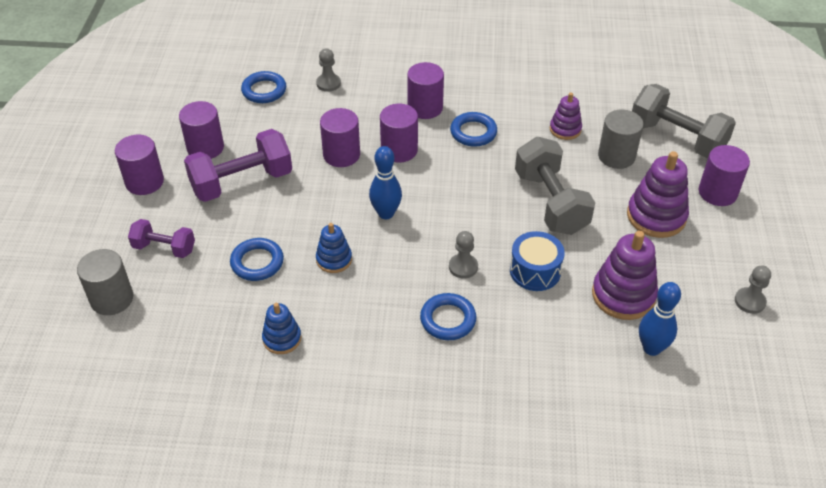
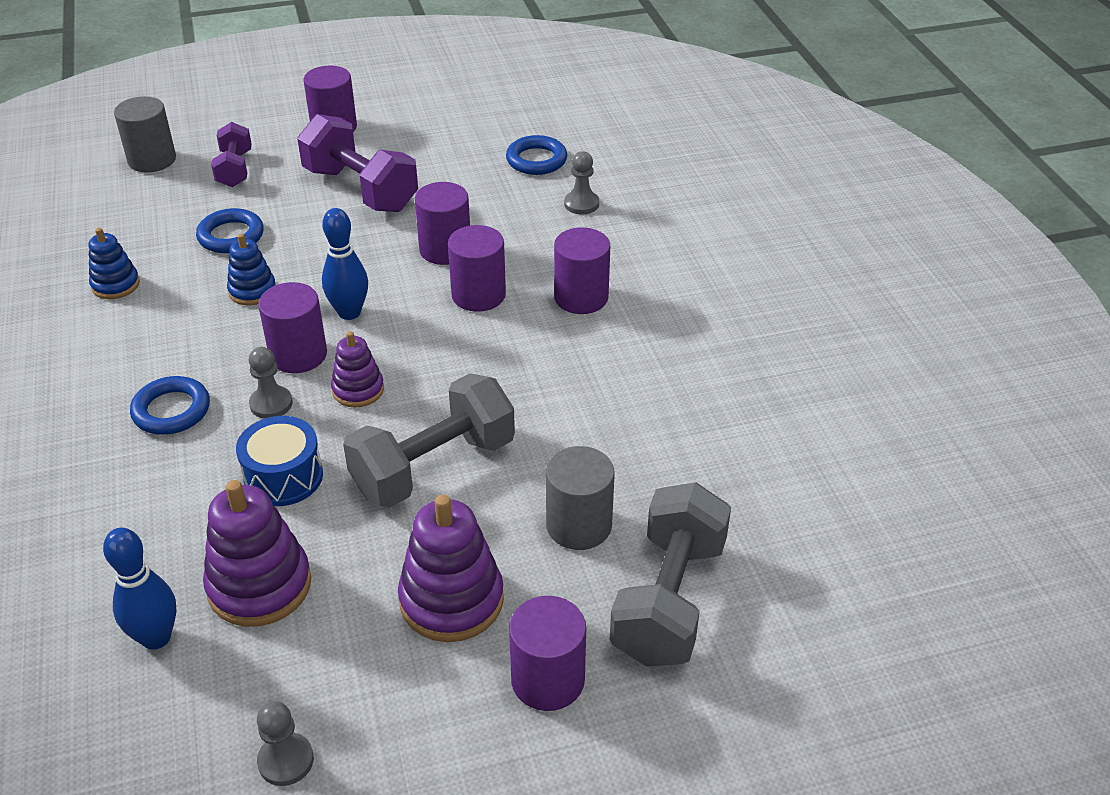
camera: 70 degrees right, 5 degrees down
(205, 148) = (409, 149): purple cylinder -> purple cylinder (298, 355)
(473, 132) = (552, 355): blue ring -> none
(565, 129) = (613, 451): purple stacking toy -> purple stacking toy (358, 390)

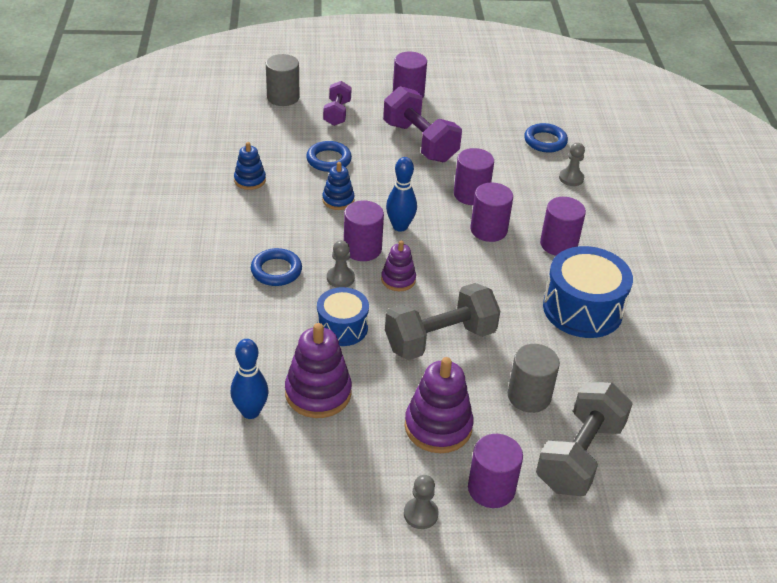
camera: 10 degrees right, 0 degrees up
(286, 760) = (320, 502): grey pawn -> grey pawn (420, 514)
(632, 382) = (582, 309): none -> blue drum

